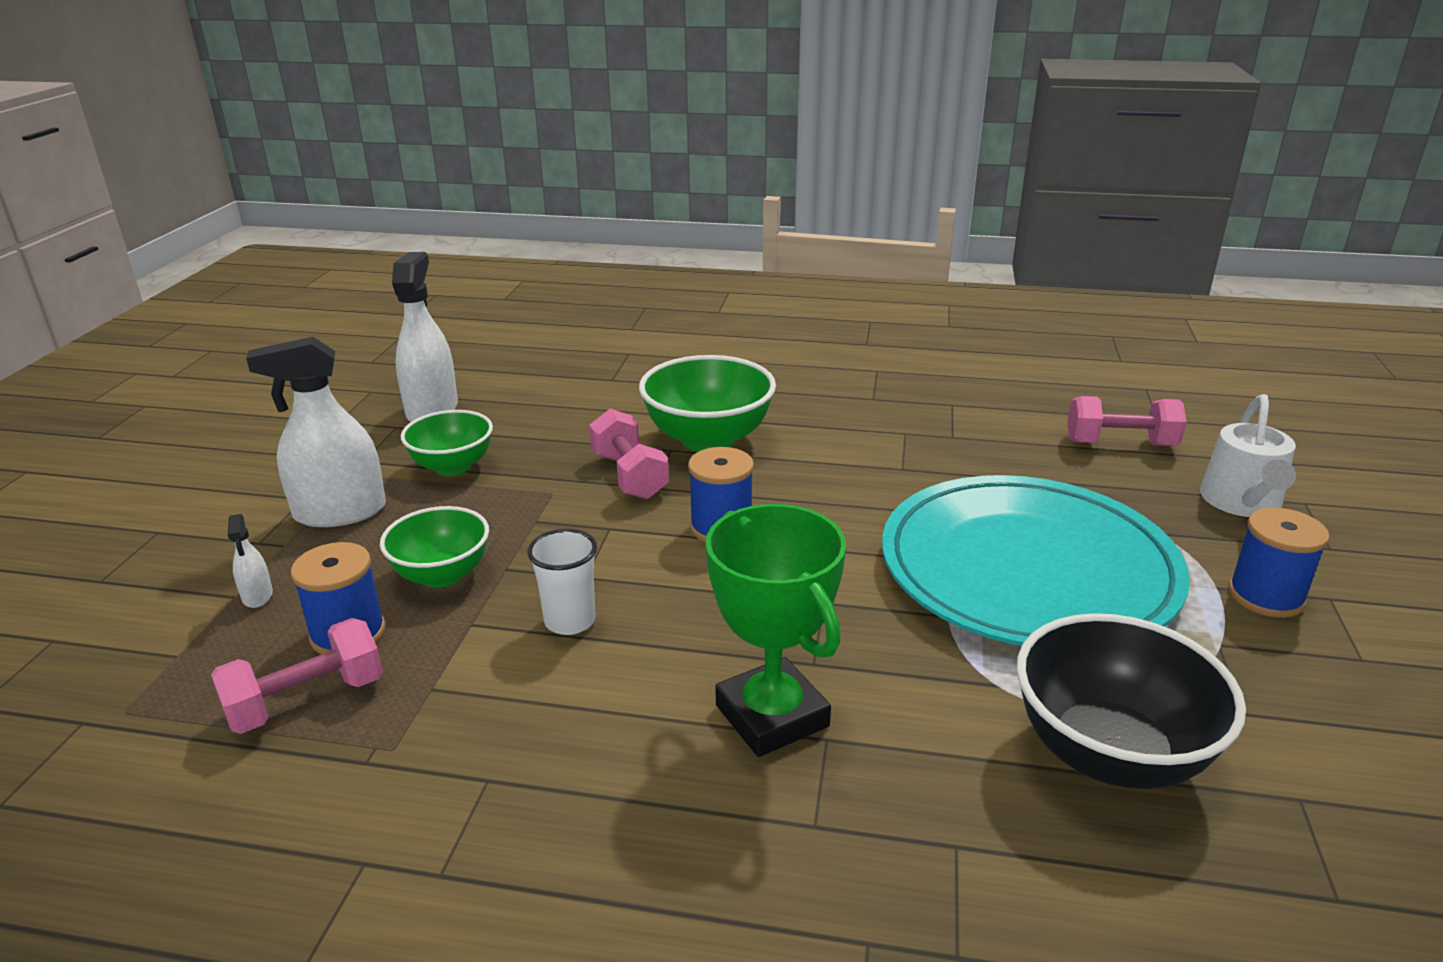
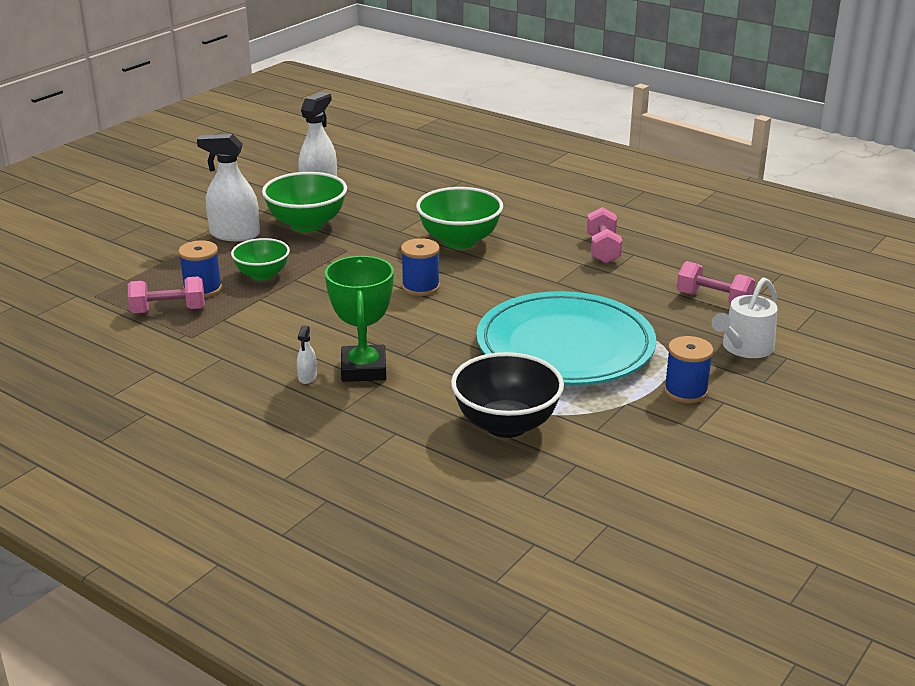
camera: 25 degrees right, 0 degrees up
(257, 596) = (173, 263): white spray bottle -> white spray bottle (307, 377)
(453, 466) = (307, 224): green bowl -> green bowl, size x1.57
(570, 621) = (306, 309): white cup -> none
(629, 476) = (396, 250): pink dumbbell -> pink dumbbell (602, 249)

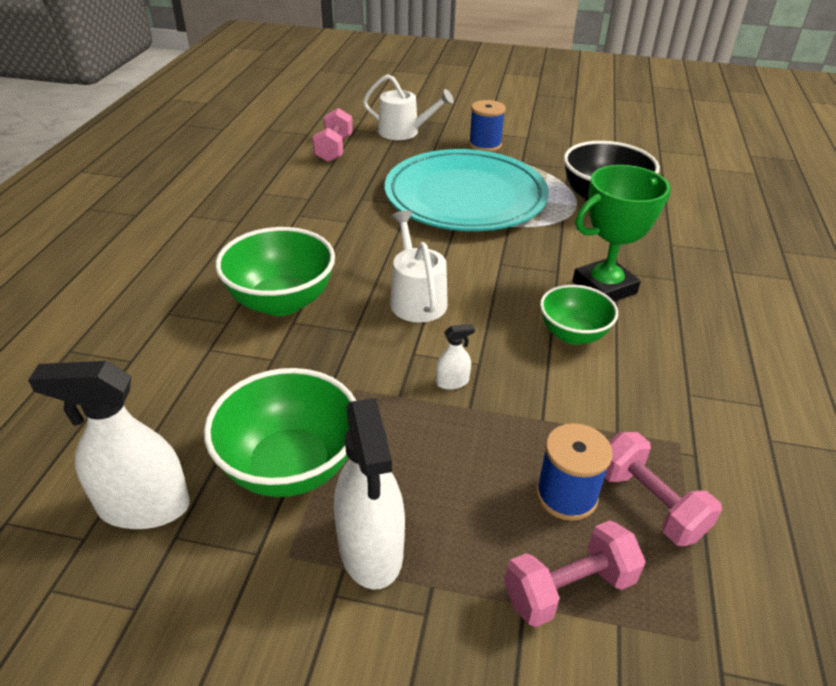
camera: 115 degrees left, 10 degrees up
(262, 275) = (480, 446): green bowl -> green bowl (573, 334)
(307, 377) = (653, 317): white spray bottle -> white spray bottle (452, 382)
(420, 287) = (416, 299): blue spool -> white watering can
(602, 249) = (259, 209): pink dumbbell -> pink dumbbell (569, 589)

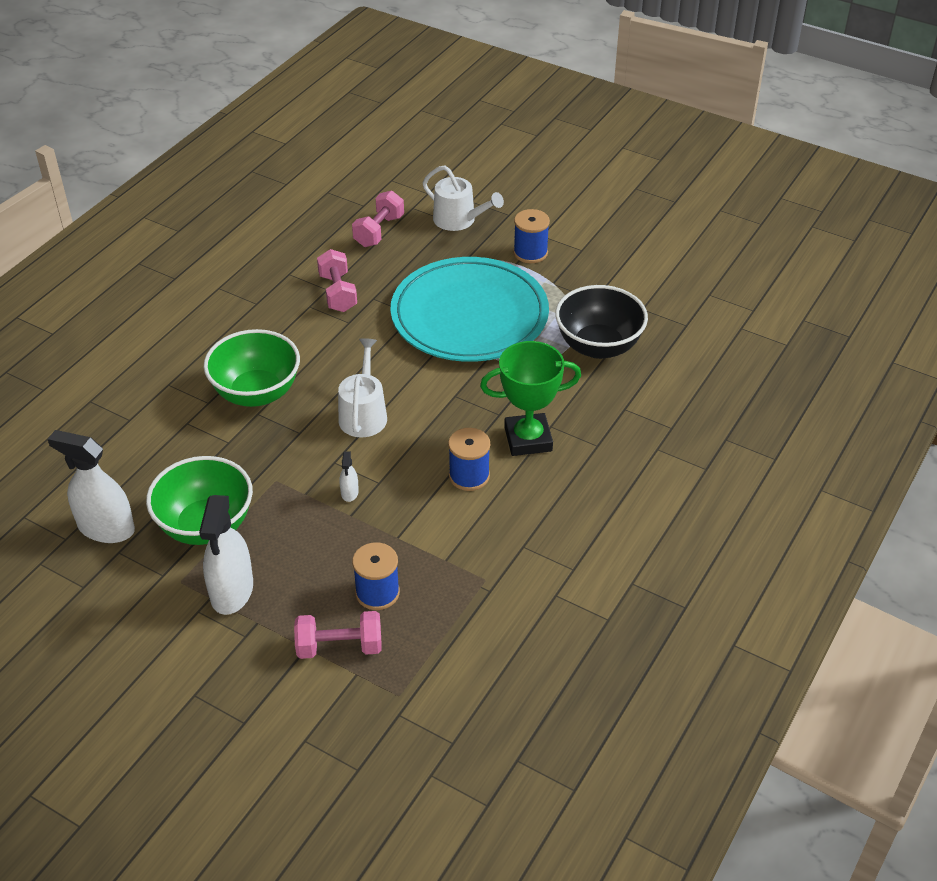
camera: 20 degrees right, 5 degrees up
(452, 382) = (349, 492): white spray bottle -> white spray bottle turned 90 degrees clockwise
(573, 334) = (469, 476): green bowl -> blue spool
(649, 503) = (430, 613): pink dumbbell -> pink dumbbell (337, 293)

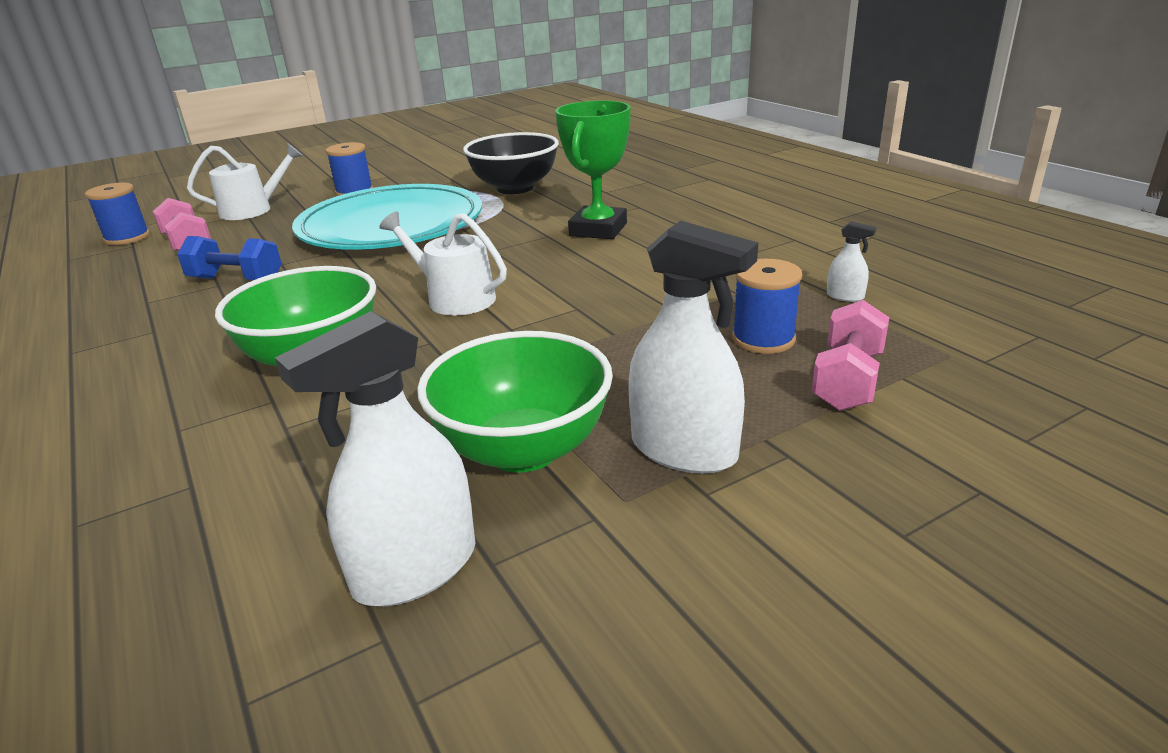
camera: 60 degrees left, 15 degrees down
(337, 293) = (236, 280): pink dumbbell -> blue dumbbell
(349, 492) = (574, 328): white spray bottle -> white spray bottle (845, 296)
(469, 476) = (619, 261): blue spool -> blue spool (127, 238)

